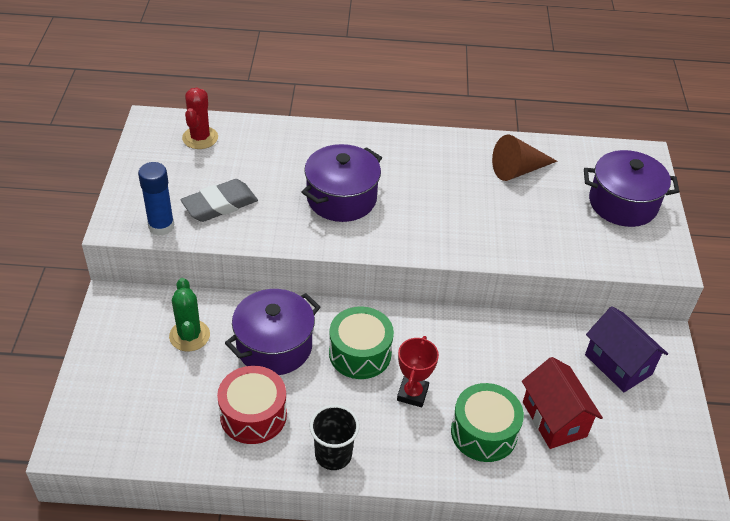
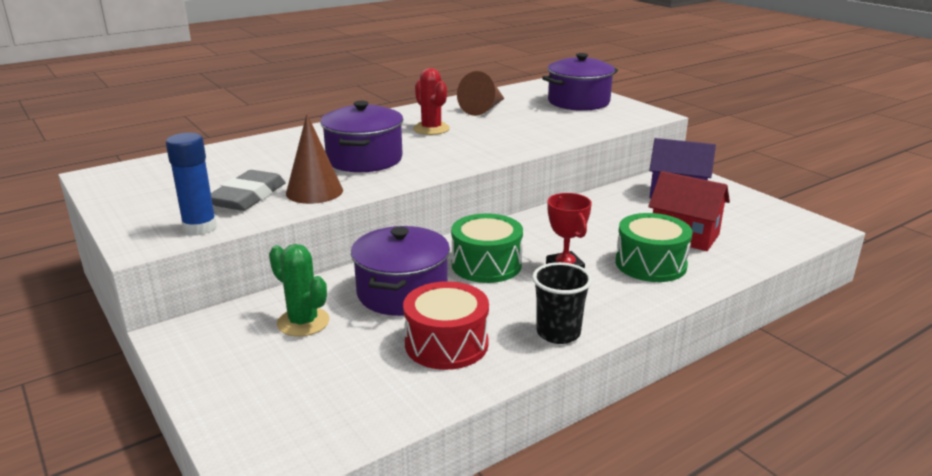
camera: 35 degrees left, 20 degrees down
(200, 138) = (169, 169): red cactus -> red cactus (431, 129)
(267, 223) = (314, 191): none -> brown cone

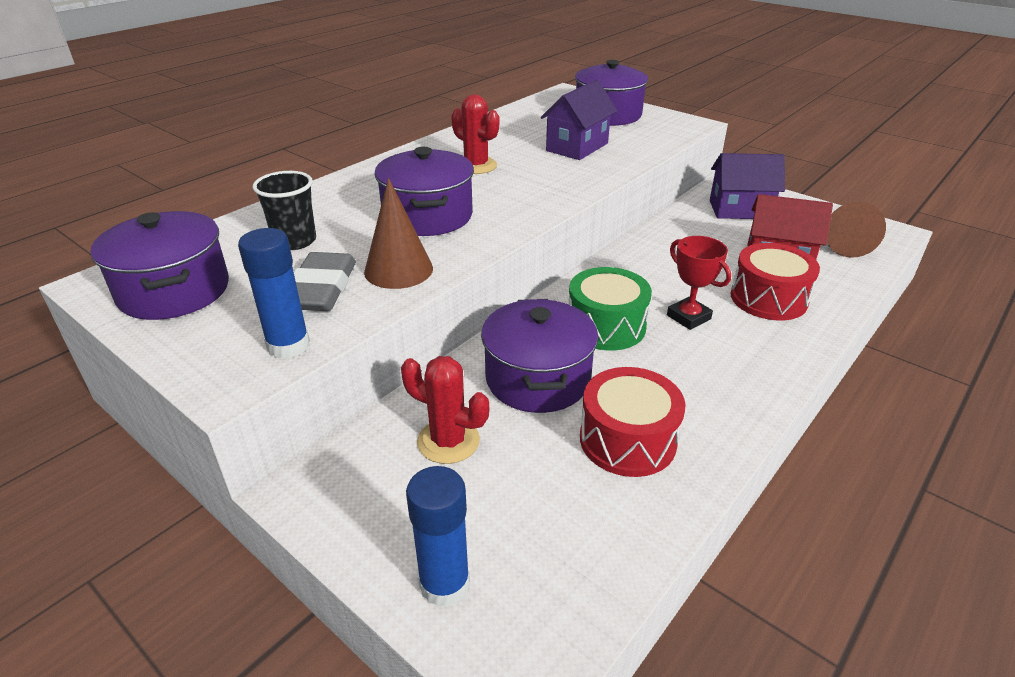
camera: 15 degrees left, 10 degrees up
(144, 186) = (174, 291): none -> purple pot
(240, 408) = (444, 584): none -> blue glue stick
(303, 322) = (448, 441): green cactus -> red cactus
(483, 109) = (515, 133): brown cone -> brown cone (845, 243)
(530, 123) = (577, 147): none -> purple house
(558, 333) = (734, 402): black cup -> black cup (295, 241)
(650, 264) = (768, 298): green drum -> red drum

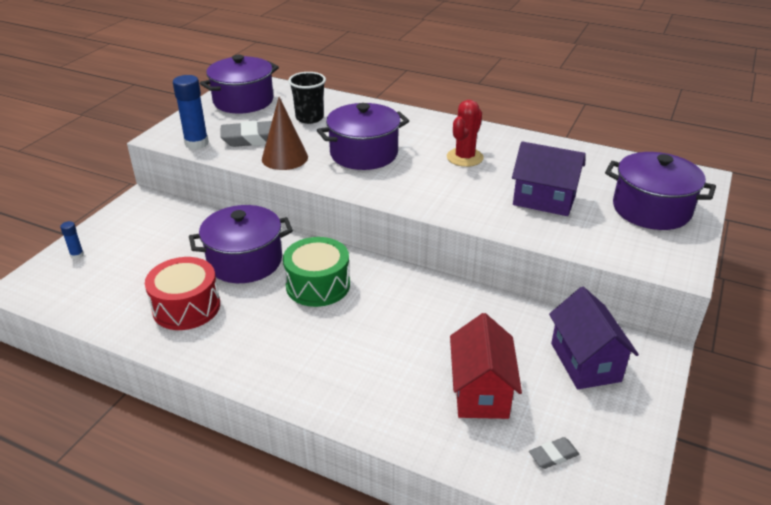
camera: 75 degrees right, 0 degrees up
(444, 584) = (77, 255): blue glue stick -> blue glue stick, size x0.50
(448, 441) = (180, 237): red cactus -> none
(688, 317) = (345, 329): red trophy -> none
(768, 298) = (395, 382): red drum -> none
(845, 243) = (553, 455): brown cone -> grey eraser

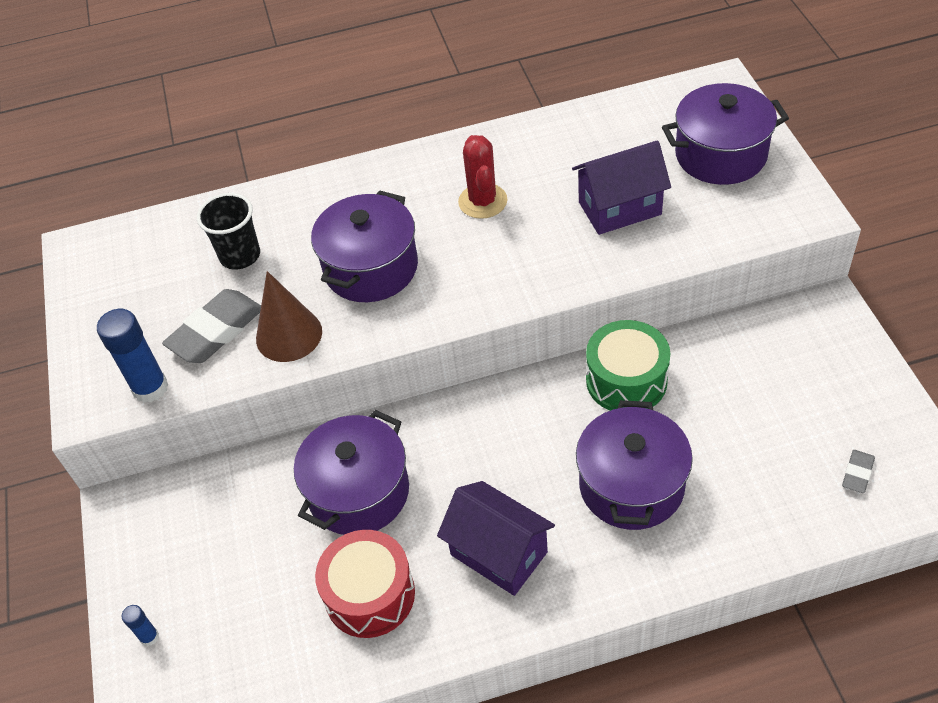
camera: 35 degrees left, 15 degrees up
(243, 101) = (118, 283): purple pot -> purple pot (631, 485)
(318, 285) = (471, 461): green drum -> green drum (626, 380)
(480, 392) = (743, 459): red house -> none
(585, 362) = (790, 360): purple house -> purple house (499, 553)

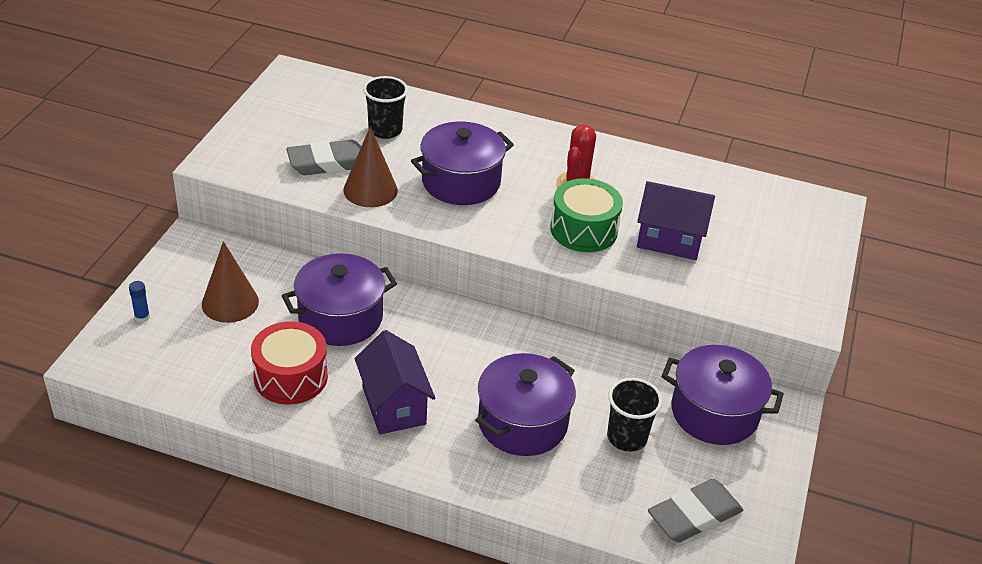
camera: 25 degrees right, 10 degrees down
(150, 388) = (259, 171): blue glue stick -> none
(229, 553) = (230, 302): none -> brown cone
(626, 380) = (585, 361): green drum -> green drum (584, 230)
(720, 155) = (782, 248): purple pot -> purple pot (714, 412)
(733, 434) = (627, 437): none -> black cup
(857, 473) = (694, 515): grey eraser -> grey eraser, size x2.05

